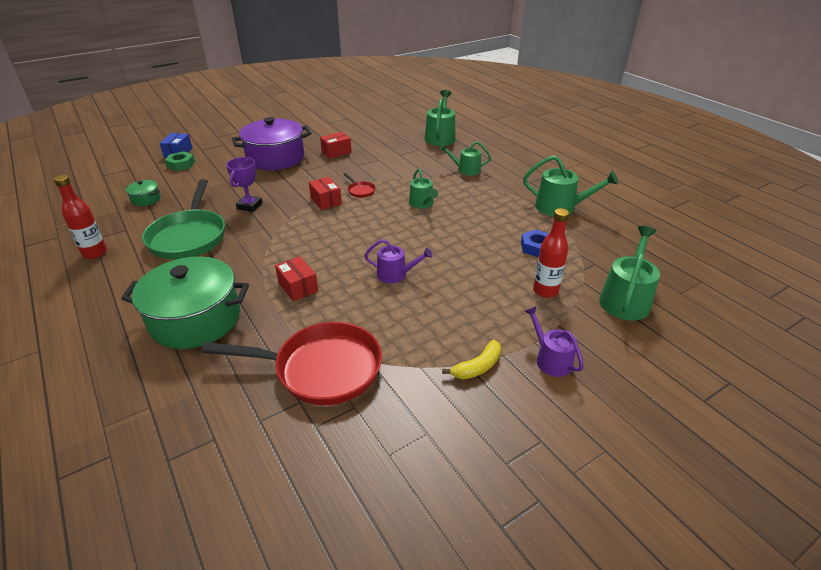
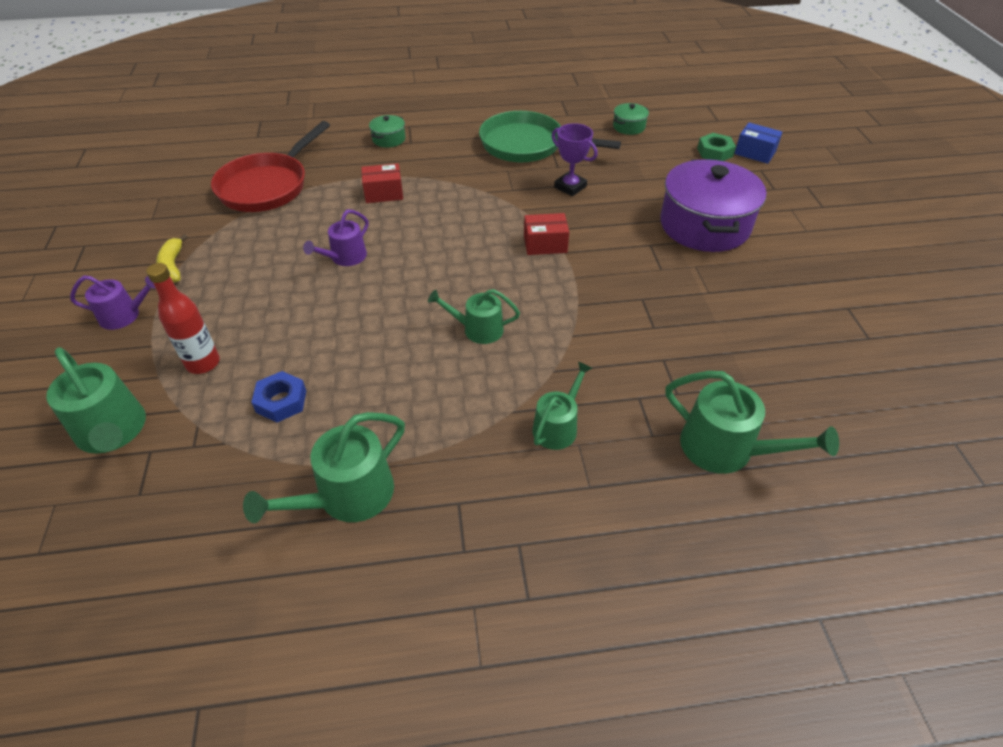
camera: 115 degrees right, 10 degrees up
(95, 253) = (533, 101): red bottle -> none
(195, 319) = (389, 139): green pot -> green pot, size x0.43
(336, 152) = (703, 288): red box -> none
(360, 191) = (555, 280): red pan -> none

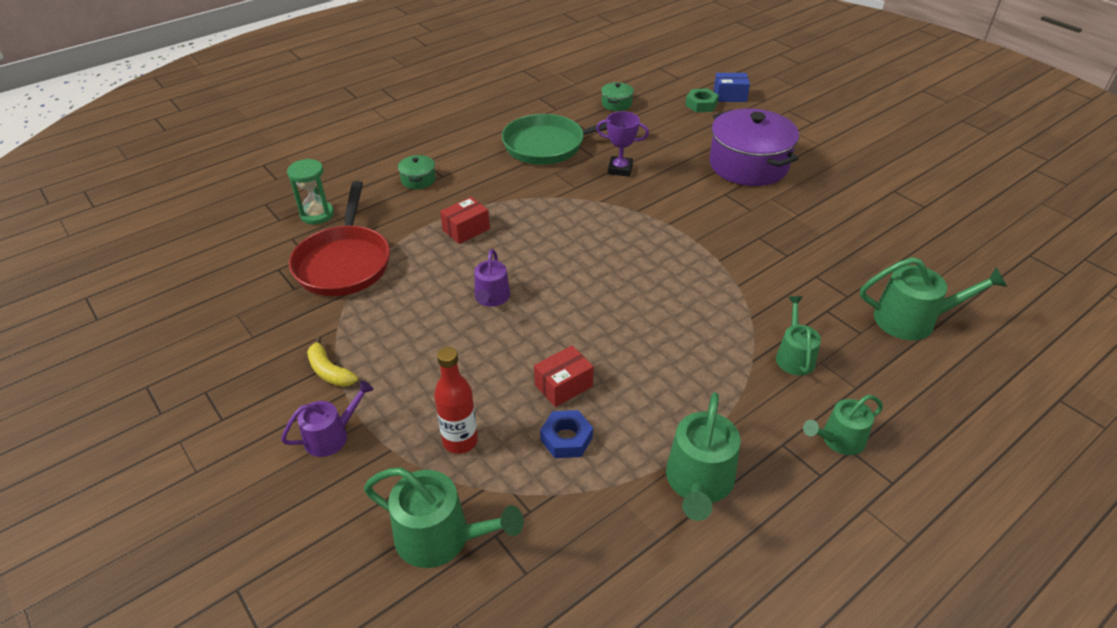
camera: 30 degrees left, 5 degrees down
(287, 141) = (317, 214): none -> green hourglass
(478, 329) = (664, 310): green watering can -> green watering can (839, 440)
(545, 244) = (647, 223): red box -> red box (563, 385)

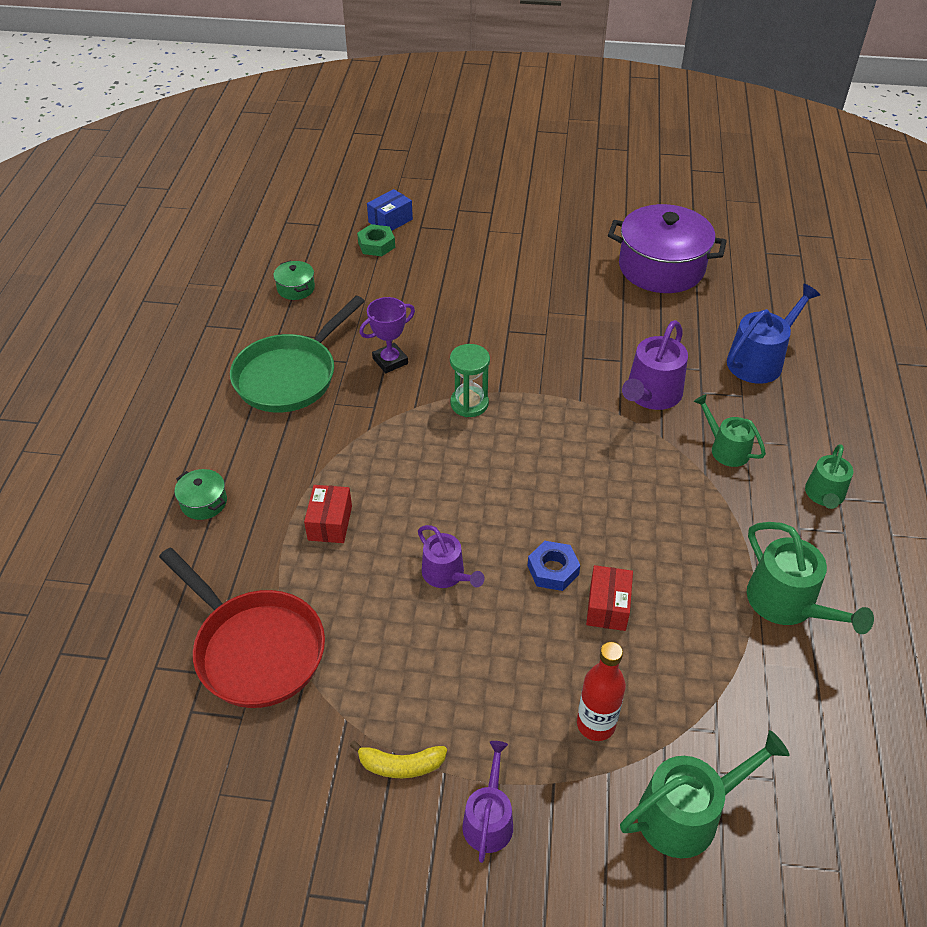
camera: 45 degrees left, 5 degrees up
(317, 214) = (144, 620): green hourglass -> green hourglass (469, 403)
(566, 438) = (666, 649): blue nut -> blue nut (553, 570)
(748, 165) = (492, 288): purple pot -> purple pot (661, 267)
(781, 288) = (651, 395): none -> purple watering can
(912, 320) = (759, 360): green watering can -> blue watering can

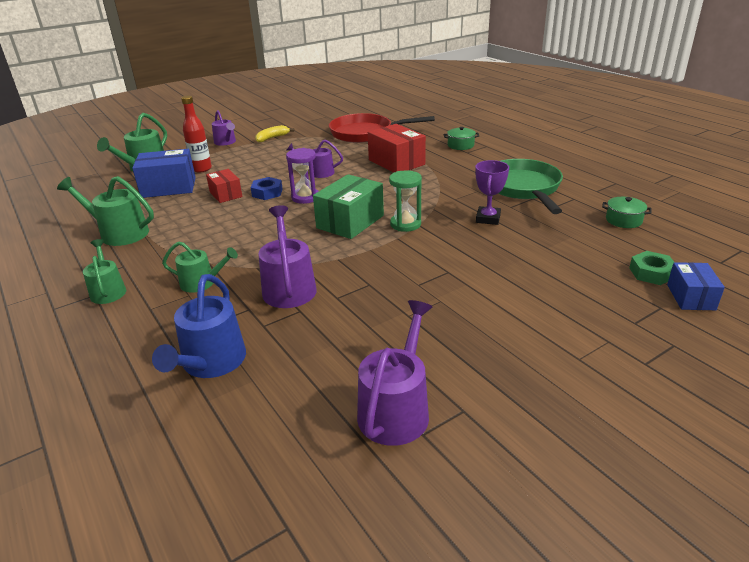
camera: 140 degrees right, 15 degrees down
(330, 523) = (396, 162): red box -> red box, size x1.66
(515, 443) = (350, 222): none -> green box
(517, 524) = (305, 197): none -> purple hourglass
(661, 267) = (396, 409): purple pot -> purple watering can
(676, 693) = (169, 187): none -> blue box

